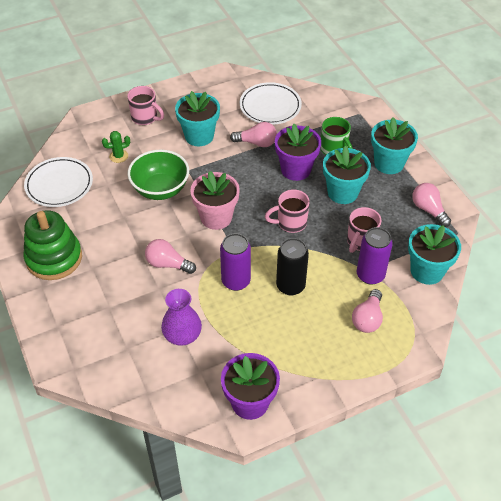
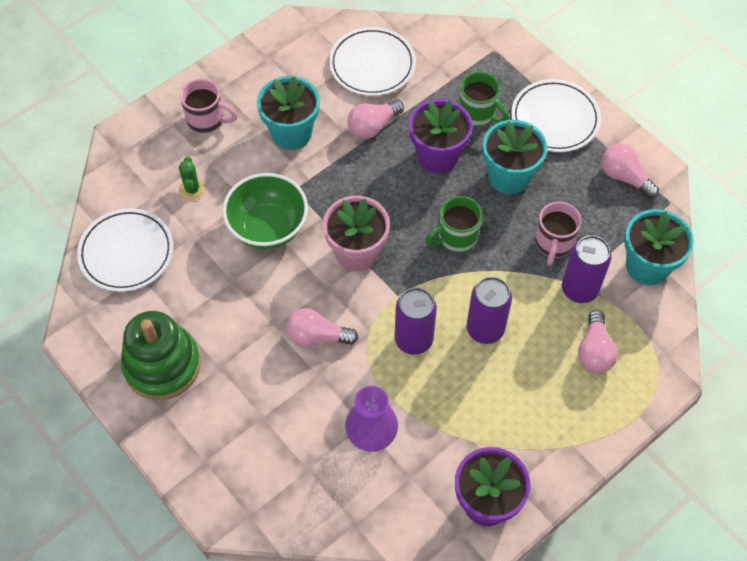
camera: 15 degrees left, 10 degrees up
(118, 156) = (192, 189): green cactus -> green cactus turned 60 degrees counterclockwise
(257, 143) = (373, 126): pink light bulb -> pink light bulb turned 150 degrees clockwise
(290, 223) = (456, 237): pink mug -> green mug
(290, 286) = (485, 329): black can -> purple can
(389, 163) = (555, 119): turquoise flower pot -> white plate

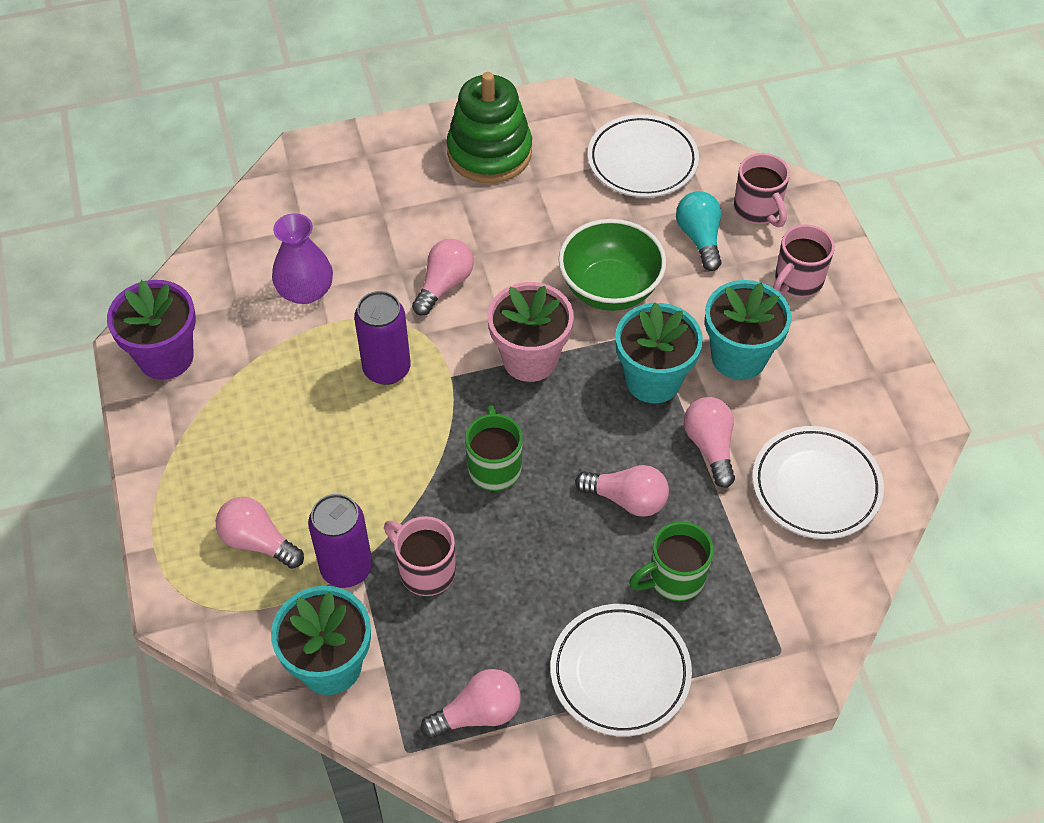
camera: 115 degrees right, 5 degrees down
(147, 163) = (758, 210): none -> pink mug
(192, 189) = (699, 238): green cactus -> turquoise light bulb
(437, 156) = (627, 499): purple flower pot -> pink light bulb
(485, 329) = (356, 443): purple can -> none
(509, 177) = (553, 567): turquoise flower pot -> turquoise flower pot (653, 380)

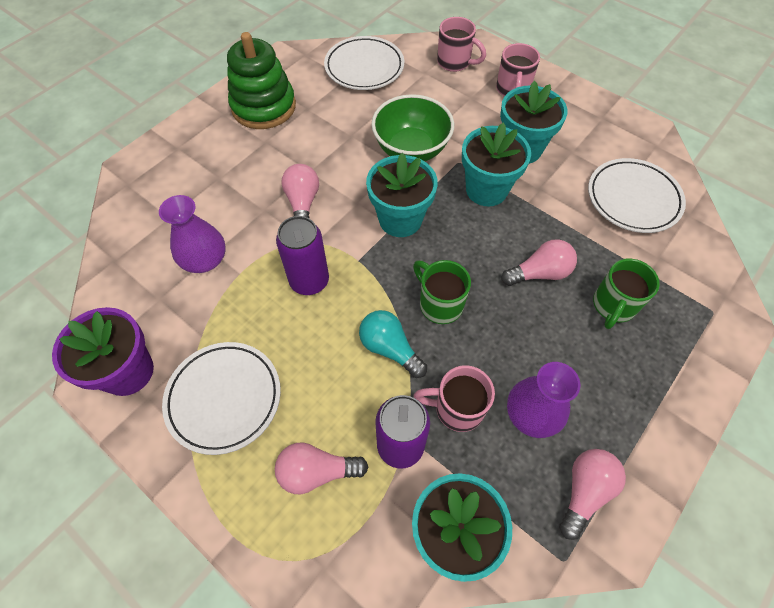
camera: 35 degrees left, 5 degrees up
(491, 620) = (531, 414): none -> purple vase
(530, 359) = (400, 219): pink flower pot -> turquoise flower pot
(620, 672) = (642, 392): white plate -> white plate (224, 398)
(699, 238) = (437, 94): turquoise light bulb -> turquoise light bulb (389, 348)
(710, 446) = (555, 210): pink light bulb -> none

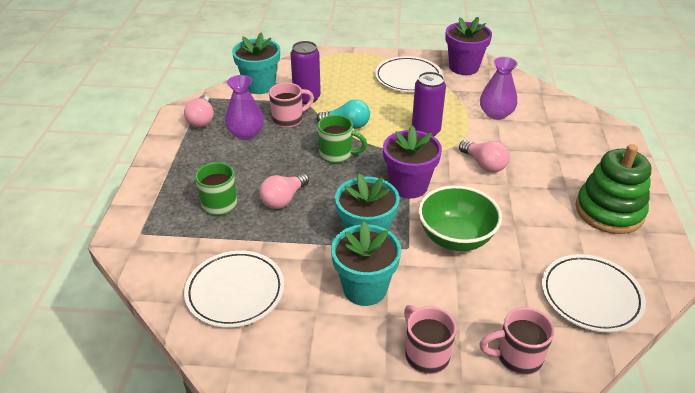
camera: 145 degrees right, 20 degrees down
(316, 472) = (338, 77): pink light bulb -> none
(400, 219) = (409, 186): turquoise flower pot -> purple flower pot

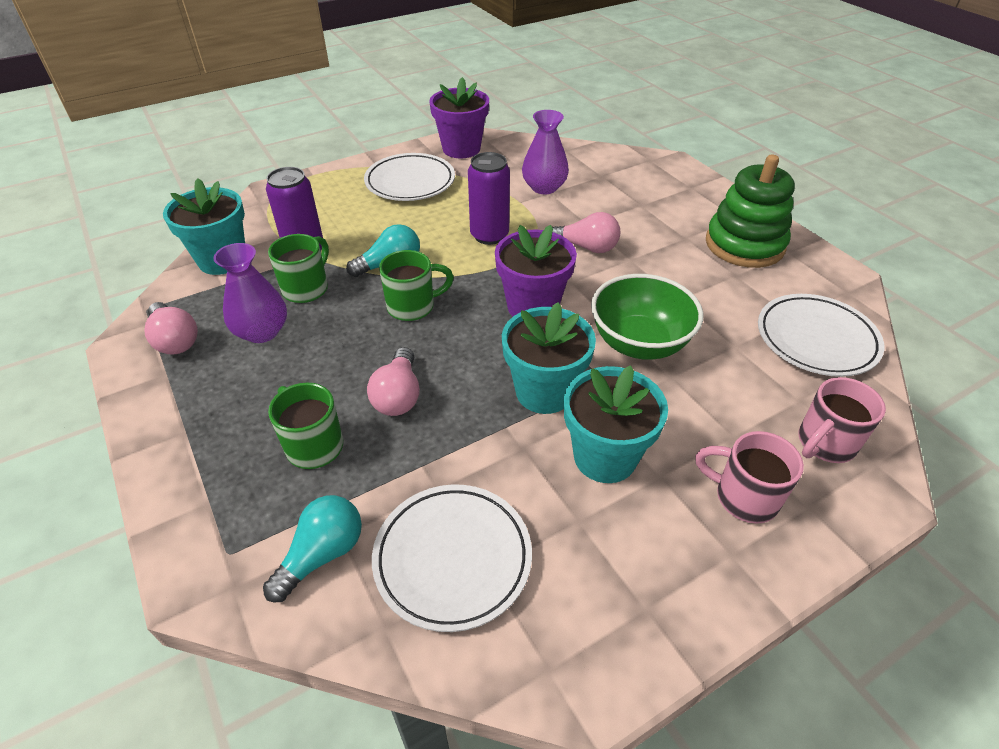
camera: 35 degrees left, 5 degrees up
(179, 256) = (322, 554): none -> turquoise light bulb
(289, 119) = (306, 288): pink mug -> green mug

